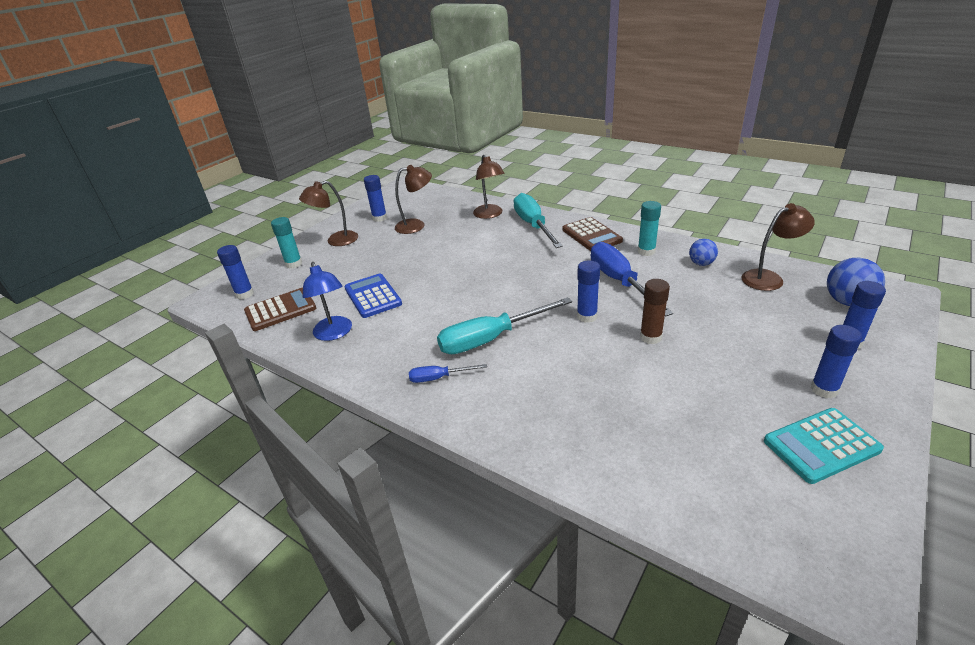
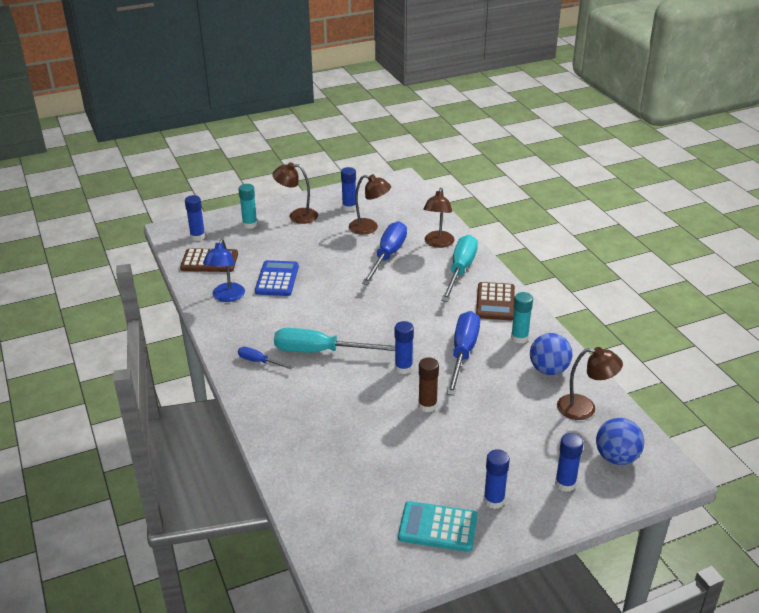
camera: 30 degrees right, 0 degrees up
(458, 238) = (388, 256): none -> blue screwdriver
(701, 263) = (548, 370): blue ball -> blue ball, size x1.57

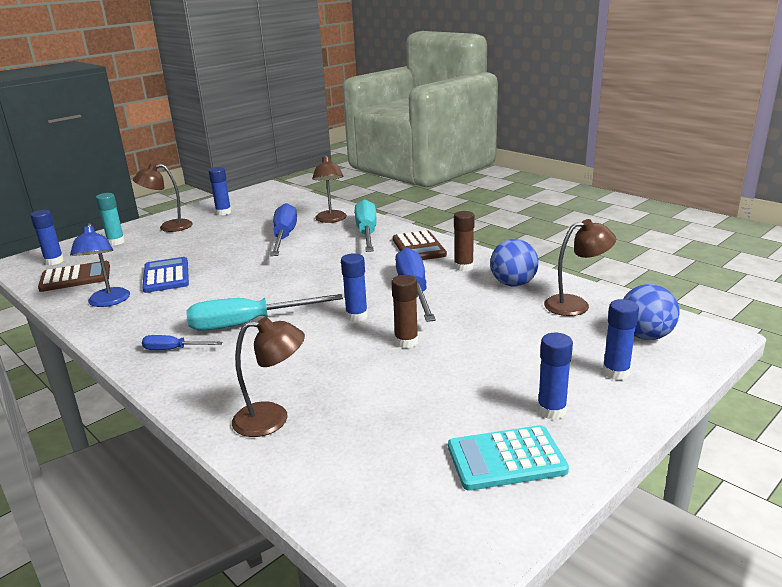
camera: 20 degrees left, 10 degrees down
(369, 228) = (253, 222): brown lamp -> brown lamp (272, 419)
(519, 338) = (463, 267): turquoise glue stick -> brown glue stick

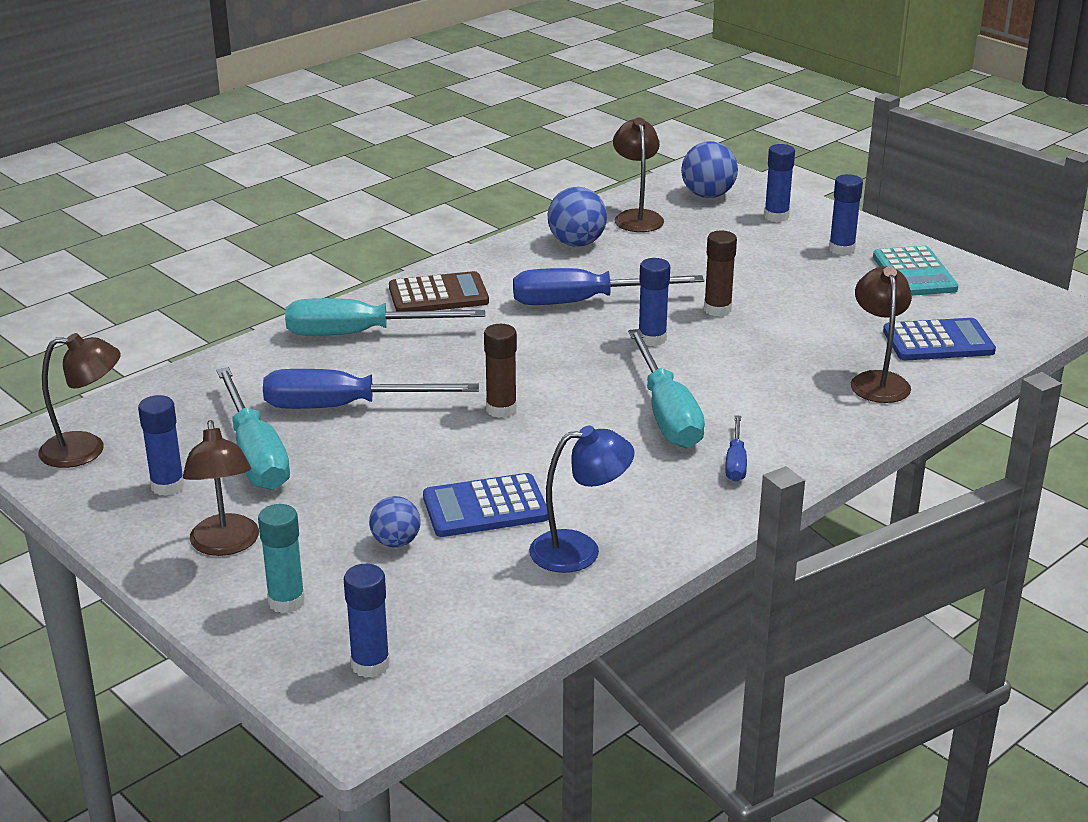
camera: 90 degrees left, 5 degrees up
(75, 277) = (466, 613): brown calculator -> none
(147, 258) = (396, 542): none -> blue ball
(244, 224) = (255, 454): none -> turquoise screwdriver
(331, 220) = (279, 366): brown lamp -> brown lamp (86, 450)
(344, 463) = (938, 342): none -> blue calculator
(463, 267) = (518, 268): brown glue stick -> brown glue stick (501, 409)

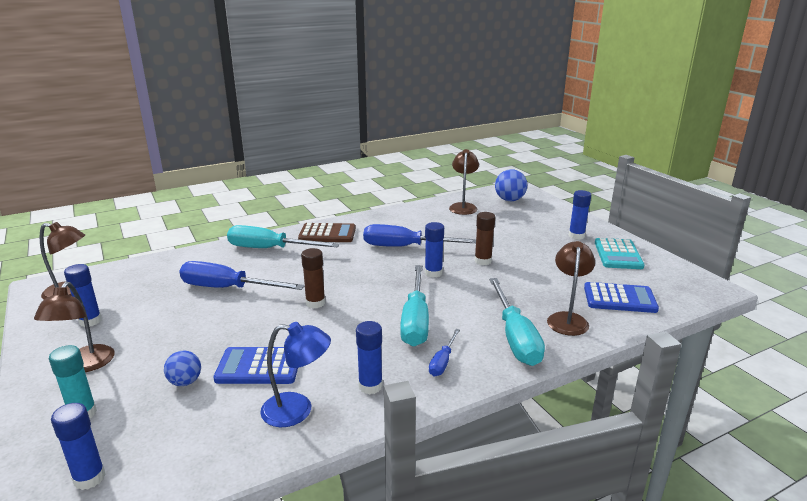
camera: 15 degrees right, 5 degrees down
(255, 454) = (155, 309): turquoise screwdriver -> turquoise screwdriver (515, 337)
(576, 243) = (421, 216): blue ball -> none
(776, 216) = (544, 214): blue glue stick -> blue glue stick (370, 386)

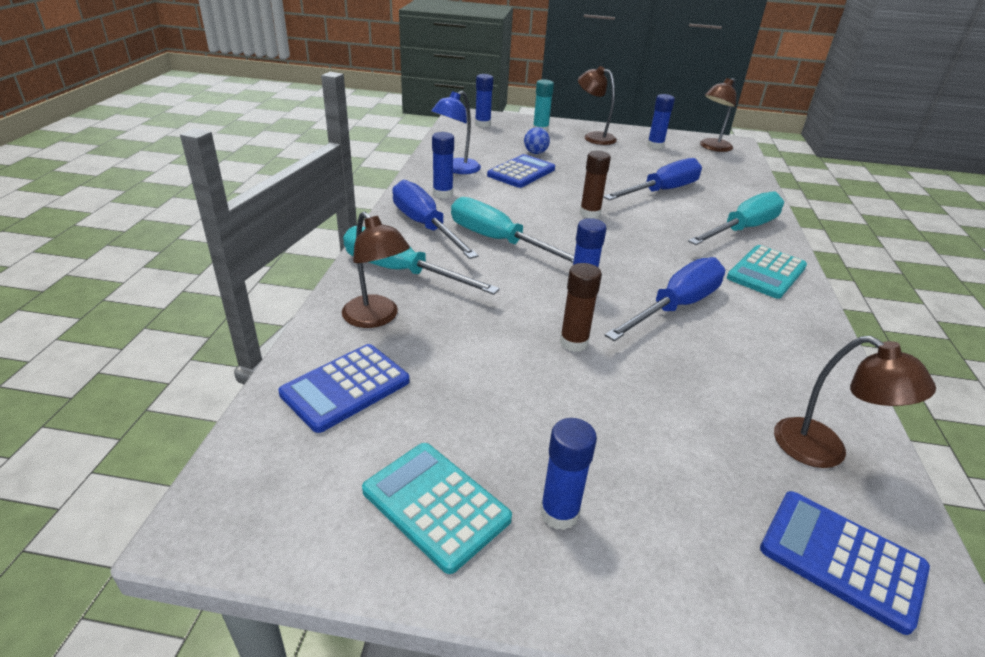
camera: 125 degrees right, 10 degrees up
(327, 234) = (766, 272): brown calculator -> turquoise calculator
(443, 362) = (425, 226): blue screwdriver -> blue screwdriver, size x2.01
(509, 200) = (841, 559): blue ball -> blue calculator

